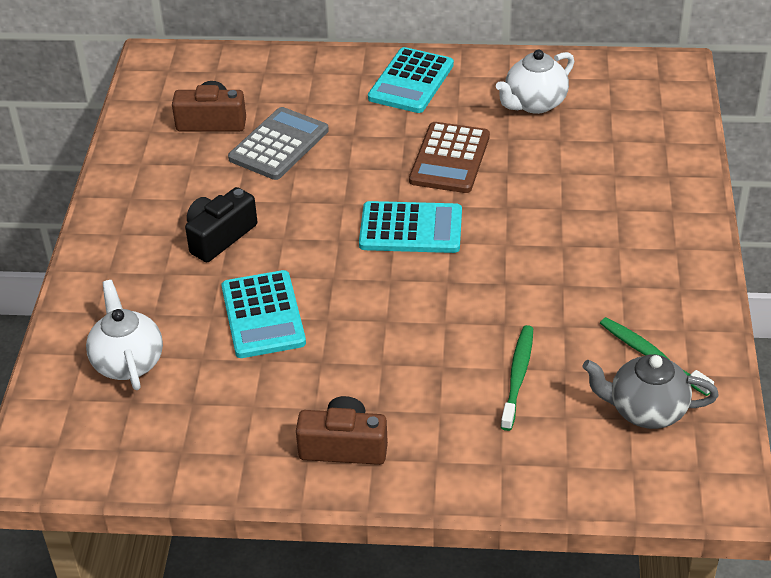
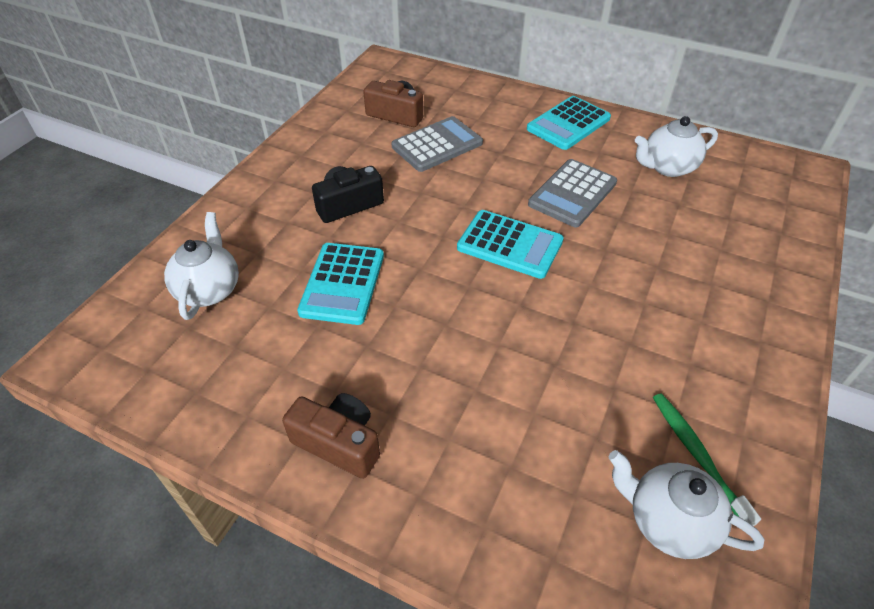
camera: 20 degrees right, 5 degrees up
(449, 159) = (572, 193): brown calculator -> grey calculator
(518, 376) = (544, 427): green toothbrush -> none
(645, 411) = (668, 521): grey teapot -> white teapot

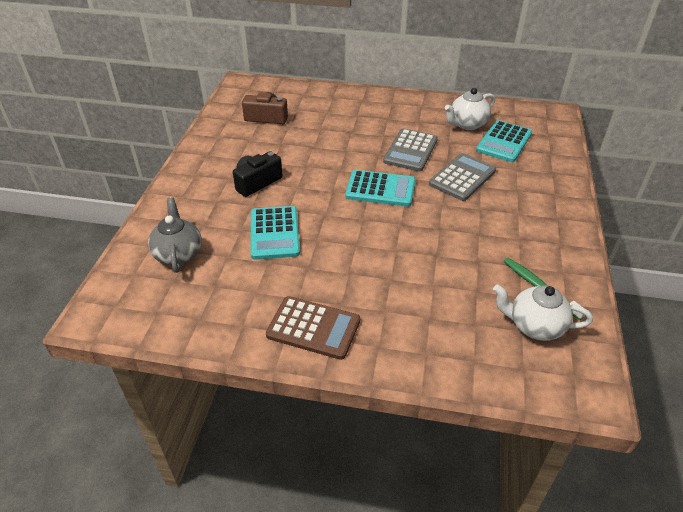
camera: 15 degrees left, 5 degrees down
(209, 289) = (178, 254): white teapot -> grey teapot
(339, 443) = (313, 328): brown camera -> brown calculator
(437, 145) = (305, 133): grey calculator -> grey calculator (462, 177)
(568, 124) = (391, 106): turquoise calculator -> turquoise calculator (504, 142)

